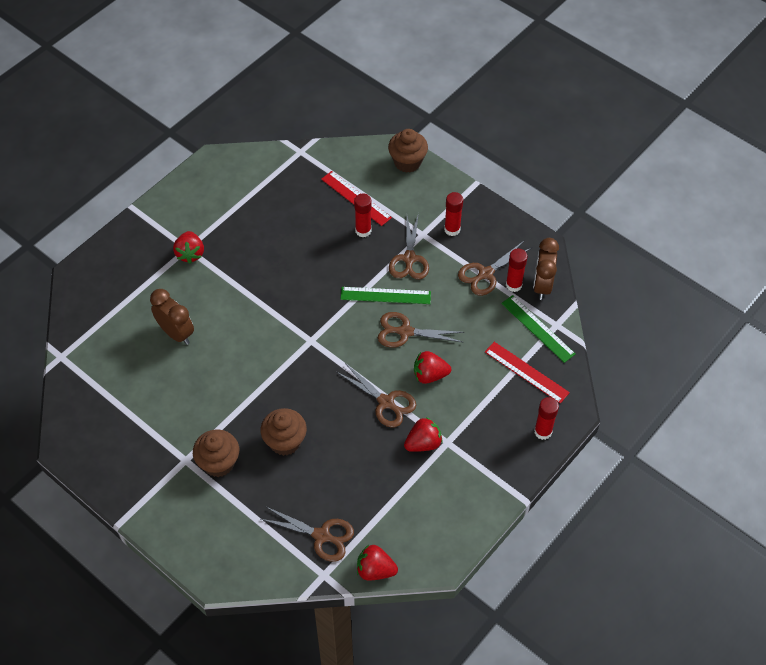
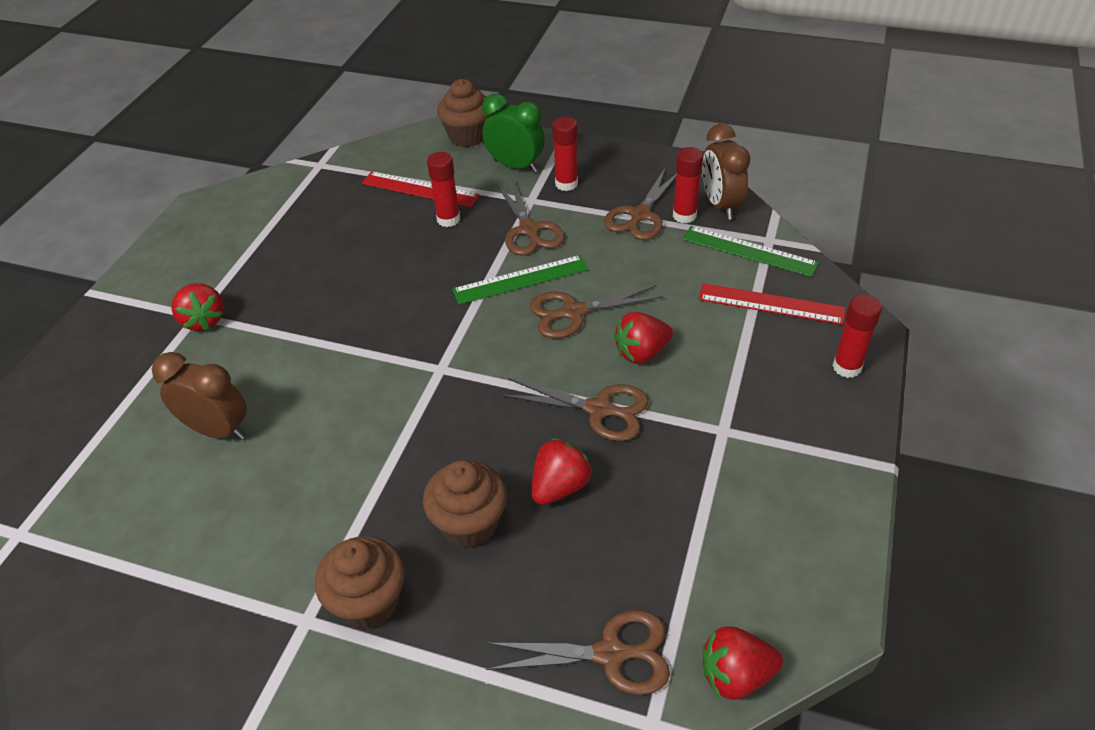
camera: 20 degrees left, 10 degrees down
(423, 443) = (689, 445): red strawberry -> red strawberry (560, 487)
(426, 201) = (515, 166): none -> green clock

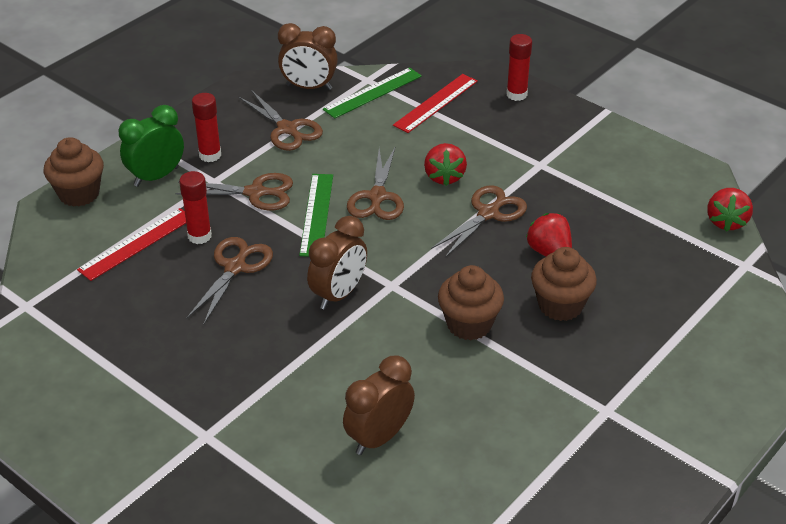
camera: 70 degrees left, 5 degrees down
(204, 320) = (218, 430): red strawberry -> none
(369, 602) = (605, 372): brown cupcake -> brown cupcake (469, 324)
(409, 335) = (338, 294): none -> brown clock
(611, 654) = (693, 267): brown scissors -> brown scissors (235, 267)
(684, 216) = (306, 108): red glue stick -> none

